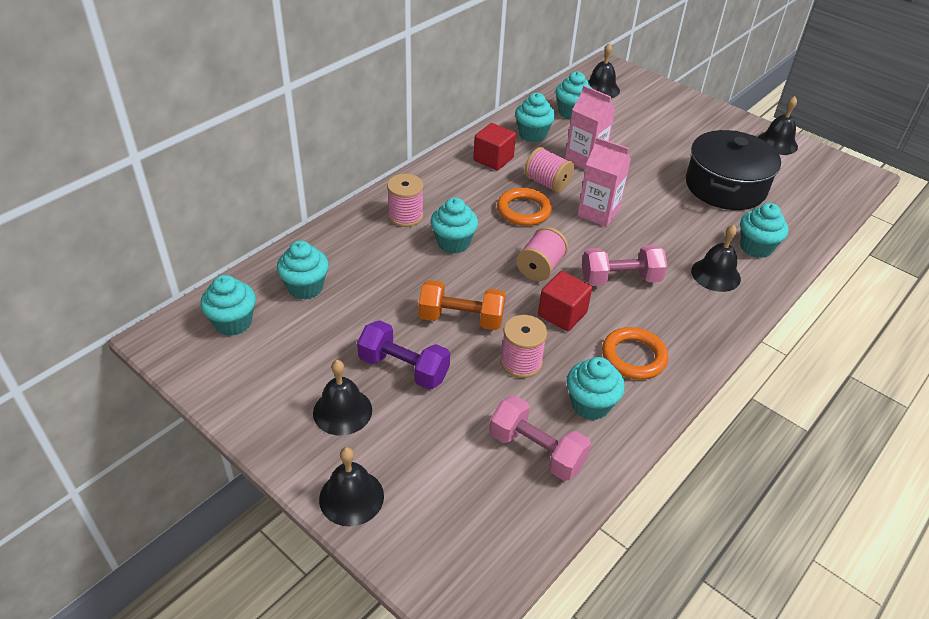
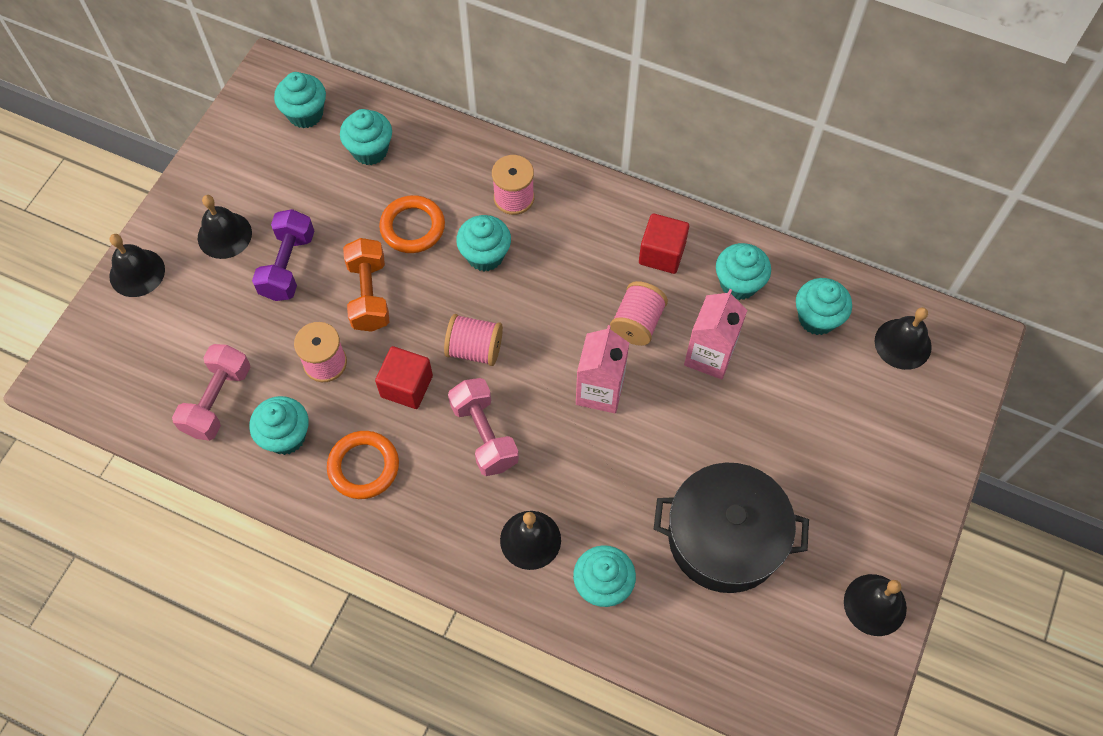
camera: 75 degrees right, 20 degrees up
(523, 210) = (571, 310): orange ring -> orange ring (412, 227)

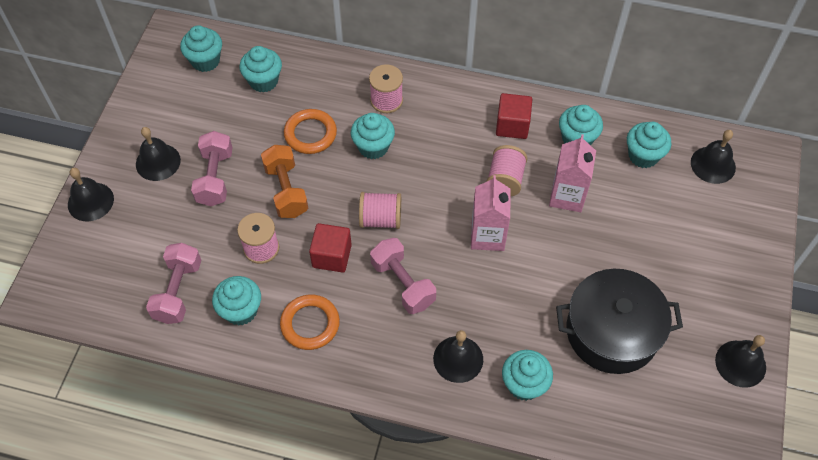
camera: 10 degrees left, 5 degrees down
(288, 266) = (215, 178): purple dumbbell -> pink dumbbell

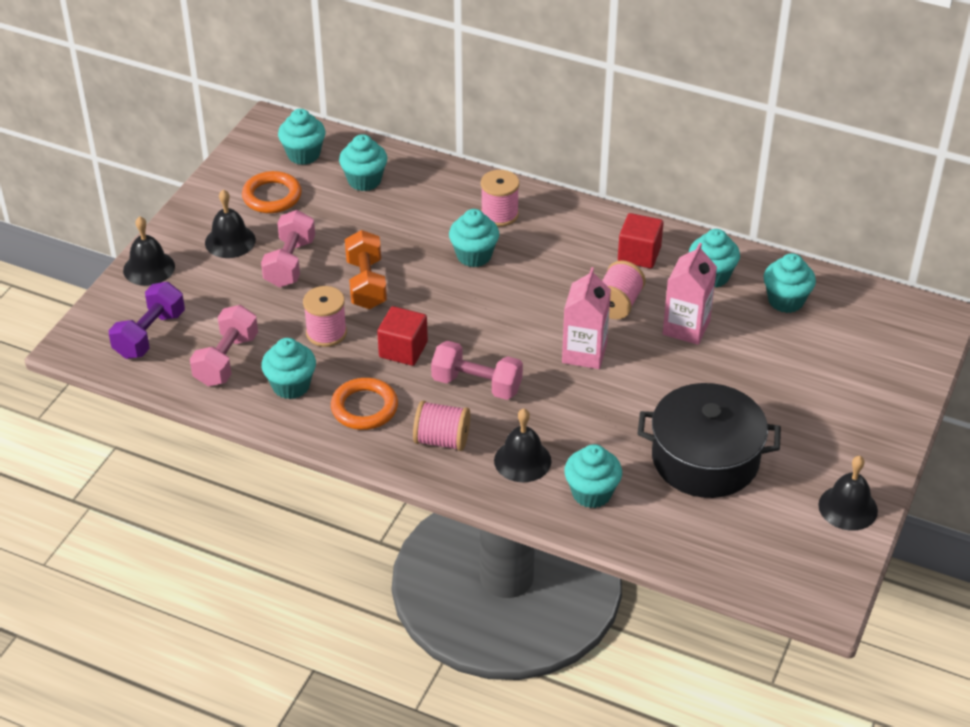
camera: 10 degrees right, 15 degrees down
(104, 274) = (149, 335): none -> purple dumbbell
(310, 134) = (405, 235): orange ring -> orange ring (272, 196)
(380, 219) = (466, 323): pink spool -> pink spool (442, 440)
(402, 284) = (477, 385): pink dumbbell -> pink dumbbell turned 45 degrees counterclockwise
(713, 165) = (867, 319): black bell -> none

